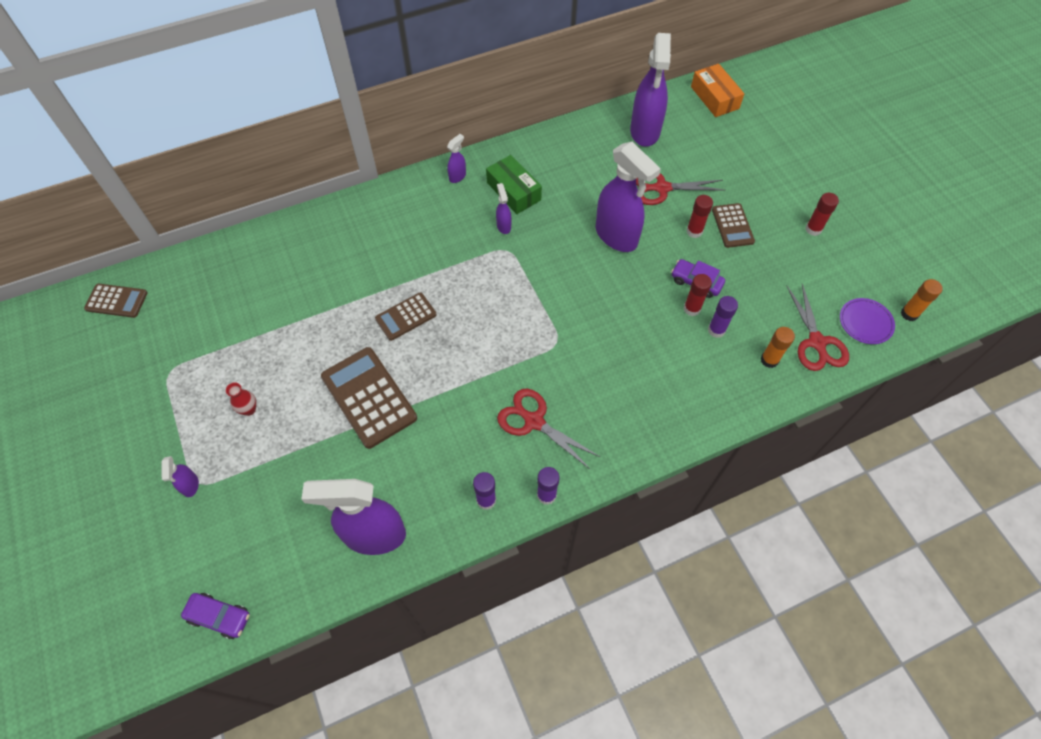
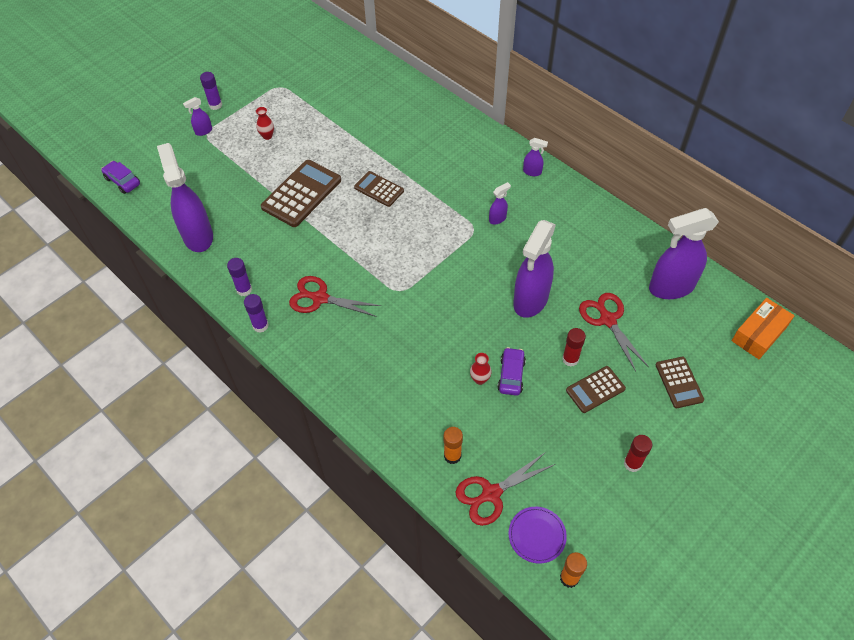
camera: 70 degrees right, 5 degrees down
(116, 301) = (321, 39): brown calculator -> brown calculator (679, 382)
(219, 617) = (122, 181): purple car -> purple car turned 135 degrees clockwise
(513, 191) = (538, 213): green box -> none
(534, 421) = (320, 298): red scissors -> red scissors turned 90 degrees counterclockwise
(692, 308) = (480, 379): red glue stick -> red vase
(716, 330) = (465, 404): purple glue stick -> purple glue stick (215, 105)

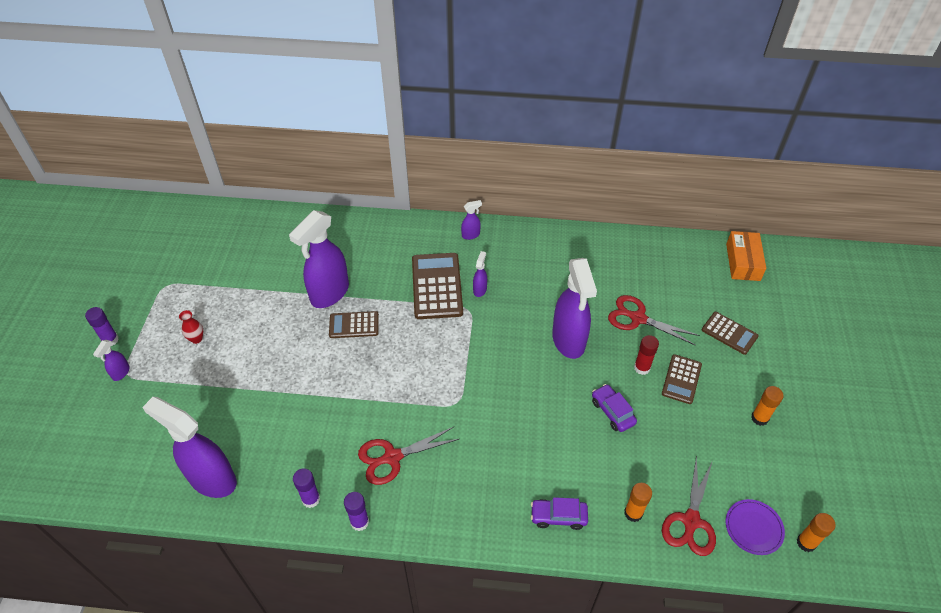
camera: 40 degrees left, 5 degrees down
(122, 181) = (70, 477): purple car -> purple car (558, 517)
(301, 194) = (283, 373): brown calculator -> brown calculator (437, 286)
(480, 379) = (592, 432): red vase -> none
(632, 463) = (759, 418): red glue stick -> orange glue stick
(670, 287) = (656, 265): purple spray bottle -> purple spray bottle (329, 294)

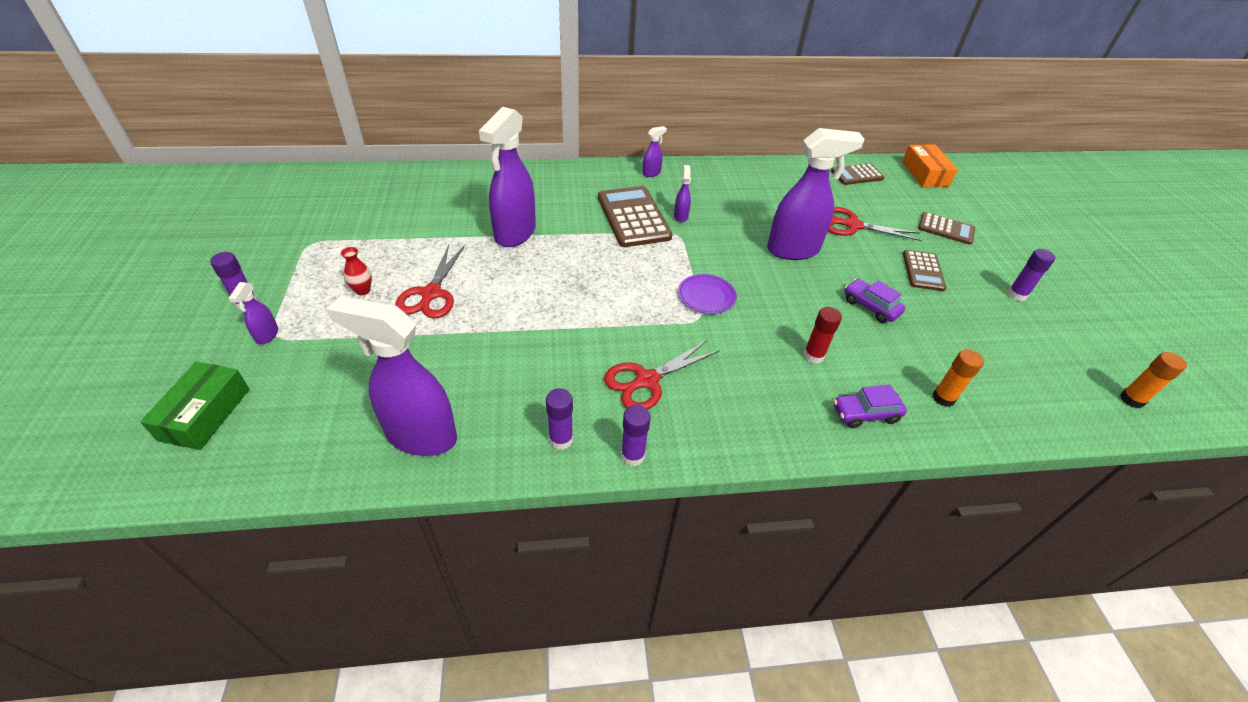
camera: 15 degrees left, 5 degrees down
(71, 436) = (205, 414): none -> green box
(354, 325) = (553, 259): brown calculator -> brown calculator (856, 175)
(568, 341) = (793, 250): purple spray bottle -> purple spray bottle turned 75 degrees counterclockwise
(642, 368) = (879, 265): red glue stick -> red glue stick (813, 356)
(691, 521) = (1007, 397): red scissors -> red scissors (431, 294)
(753, 528) = (1072, 394): purple plate -> purple plate (706, 296)
(759, 418) = (1016, 295): orange glue stick -> purple glue stick

